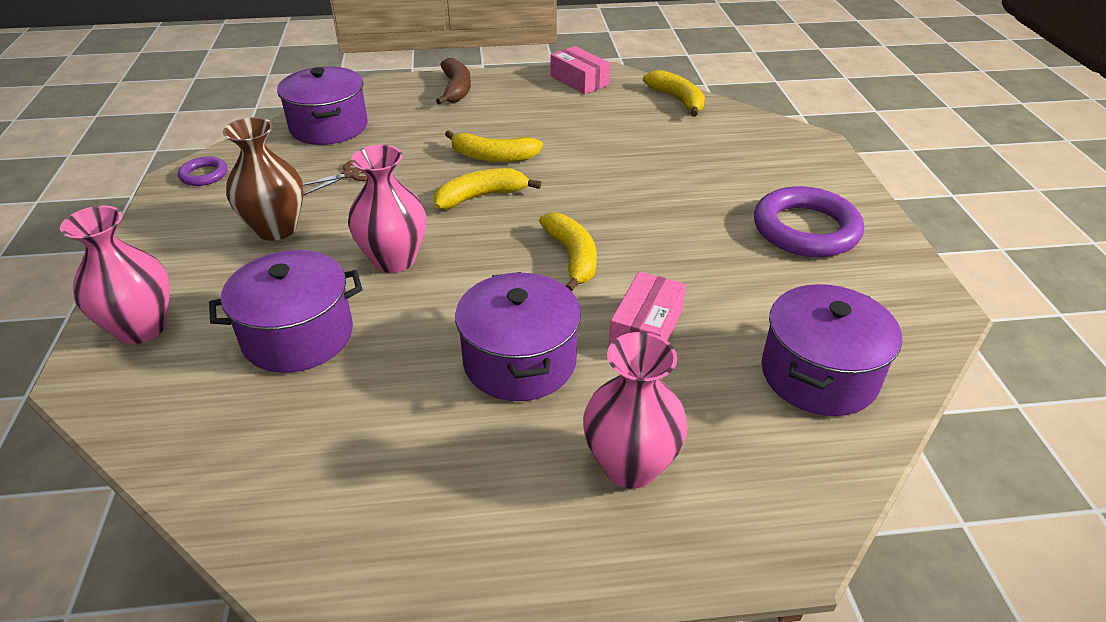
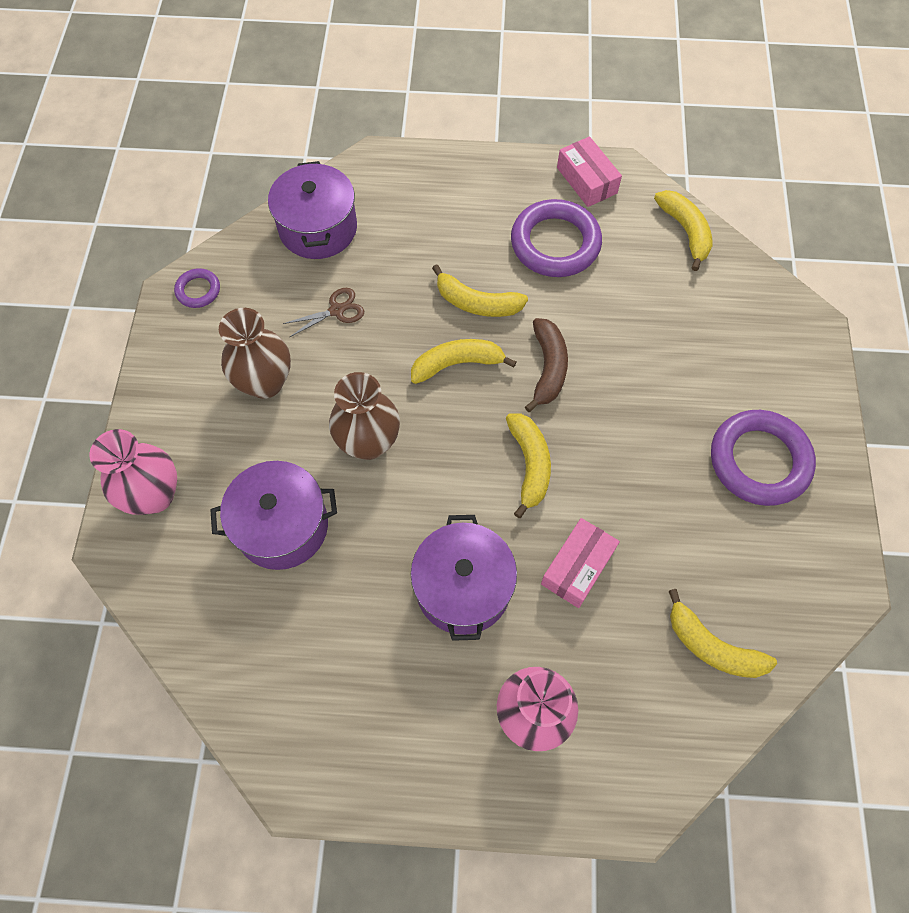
camera: 10 degrees right, 25 degrees up
(394, 260) = (368, 442): pink vase -> brown vase
(456, 89) = (453, 179): brown banana -> brown banana (548, 368)
(560, 116) = (555, 243): none -> purple ring
(819, 374) = (712, 646): purple pot -> yellow banana

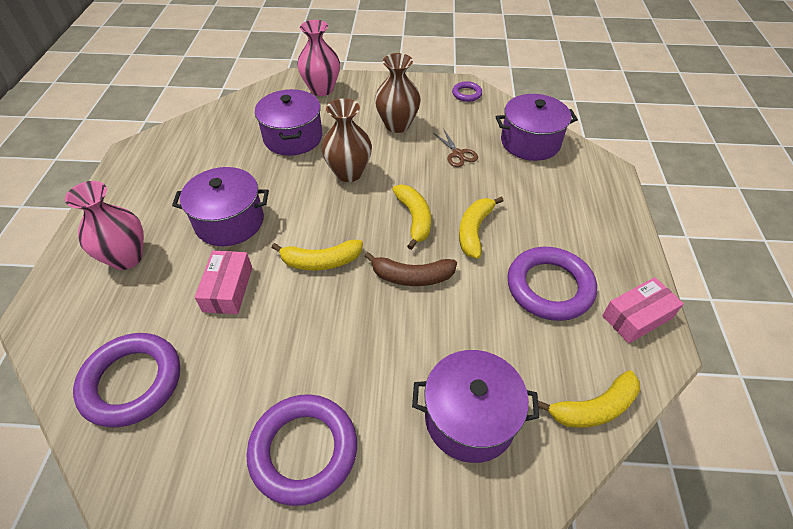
camera: 90 degrees right, 15 degrees down
(577, 567) = (228, 289): pink box -> pink box turned 60 degrees clockwise
(707, 325) = (470, 418): none -> purple pot
(712, 646) = (132, 382): yellow banana -> purple ring

